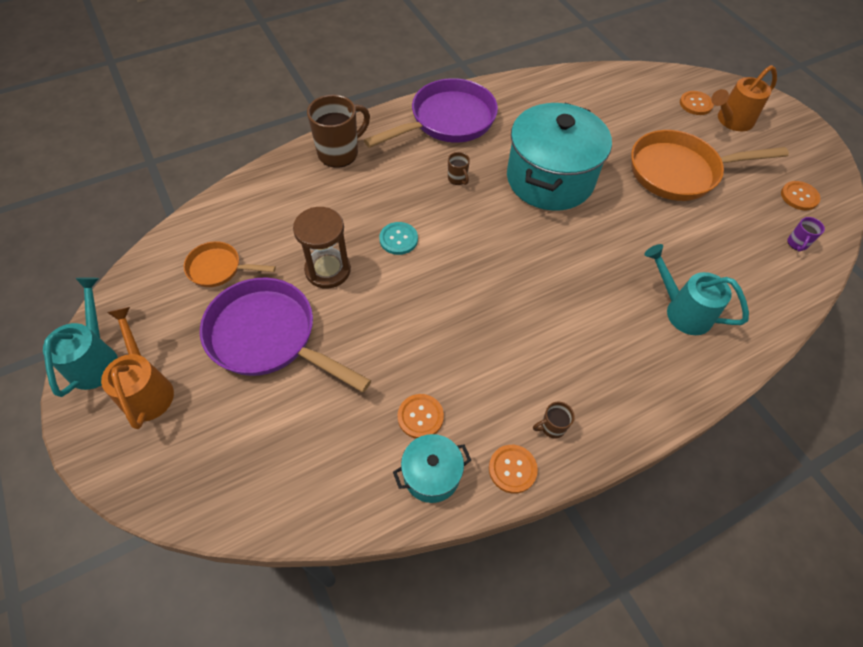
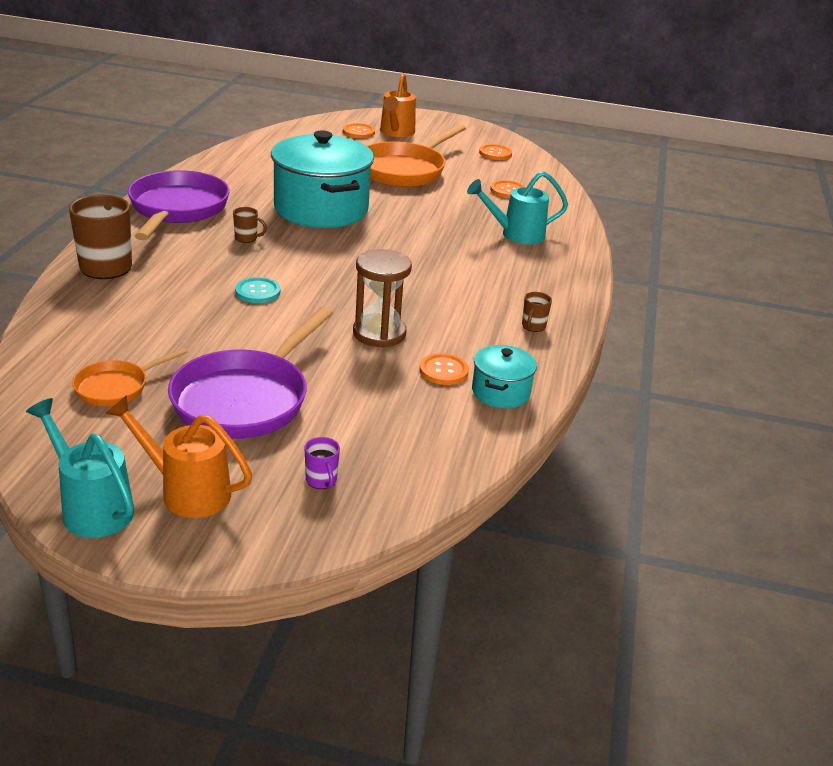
camera: 50 degrees left, 25 degrees down
(268, 337) = (245, 399): purple pan -> purple pan turned 45 degrees counterclockwise
(328, 270) = (227, 337): brown hourglass -> brown hourglass (379, 333)
(512, 469) = (543, 358): orange button -> orange button (507, 191)
(797, 244) = (528, 175): purple mug -> purple mug (321, 481)

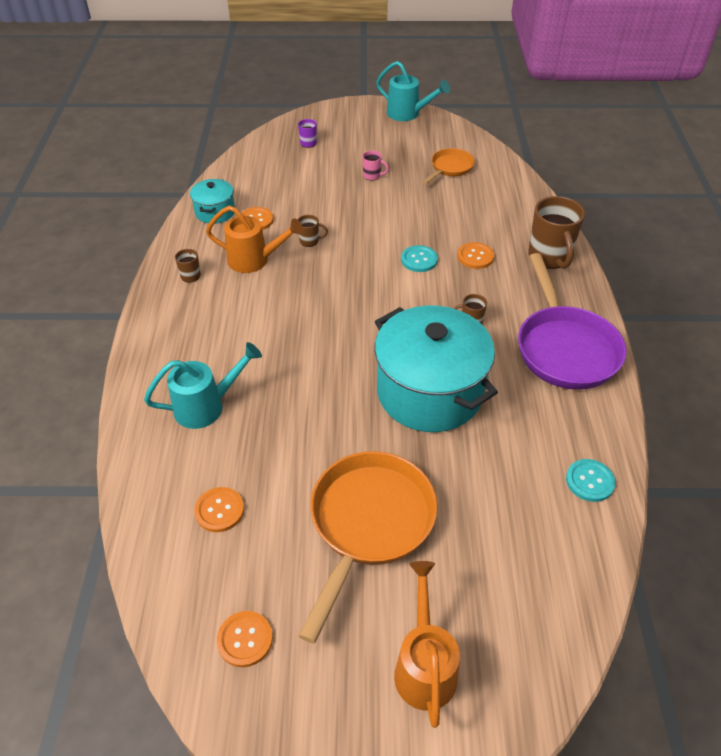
camera: 170 degrees right, 15 degrees up
(187, 492) = (370, 127): orange watering can -> orange watering can (254, 260)
(238, 158) = (589, 481): none -> turquoise button
(245, 399) = (372, 176): purple pan -> pink mug
(358, 132) = (483, 640): orange button -> orange button (475, 256)
(379, 333) = (310, 241): brown hourglass -> brown mug

